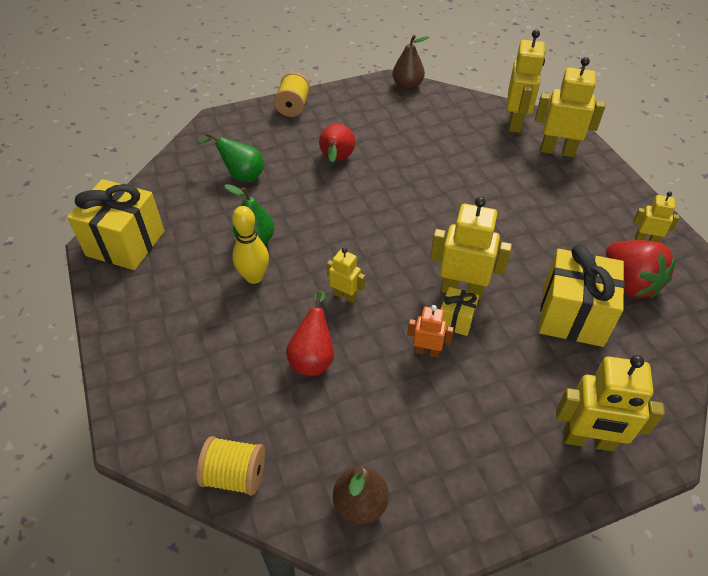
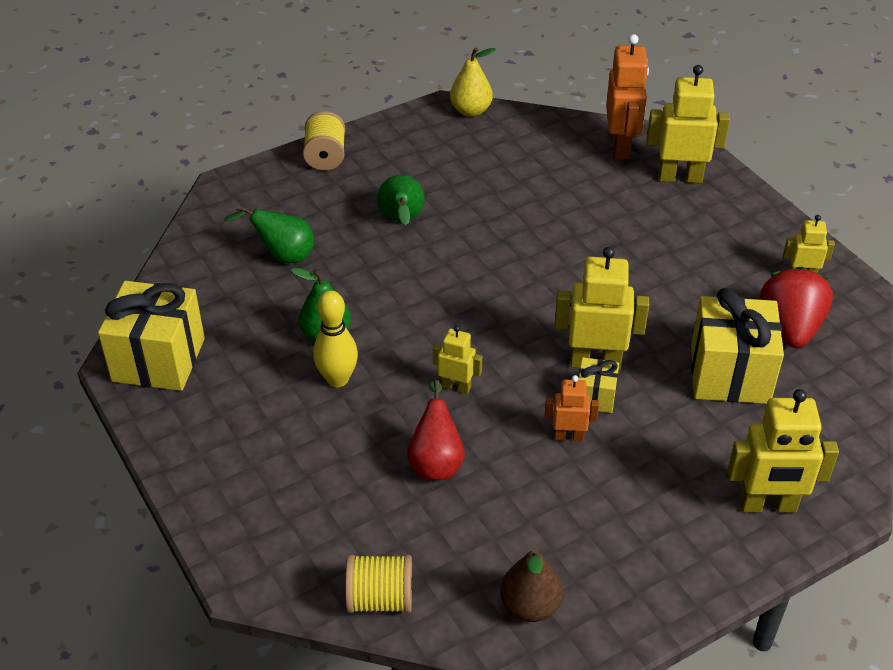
camera: 10 degrees left, 5 degrees down
(336, 160) = (402, 221): red pear -> green pear
(407, 86) = (471, 111): brown pear -> yellow pear
(515, 123) = (621, 146): yellow robot -> orange robot
(629, 283) = (790, 328): red strawberry -> red strawberry turned 135 degrees counterclockwise

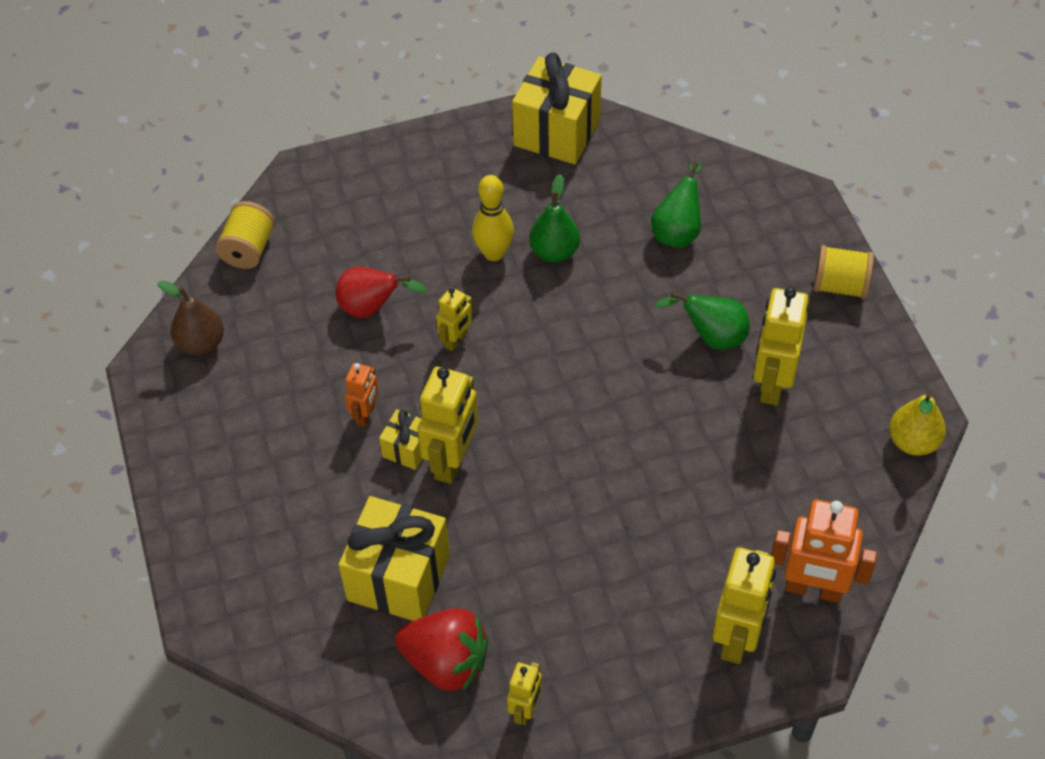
camera: 105 degrees right, 10 degrees up
(767, 505) = (228, 552): yellow robot -> yellow robot (772, 384)

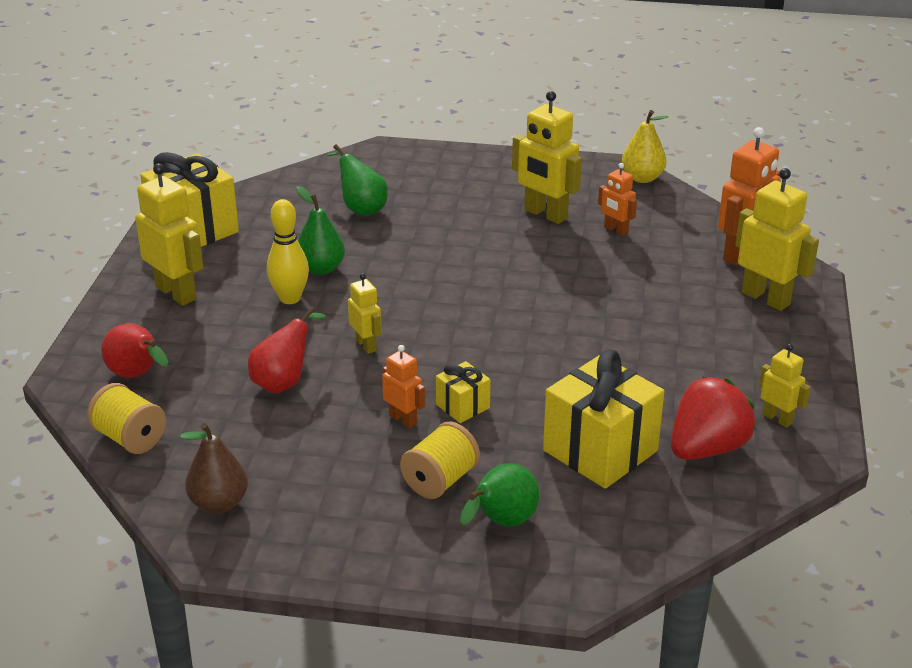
camera: 65 degrees left, 20 degrees down
(327, 211) = (138, 376): none -> red pear
(452, 461) = (497, 384): yellow robot -> yellow robot (176, 293)
(711, 337) = (479, 225): green pear -> green pear (501, 523)
(783, 456) = (615, 230): none -> orange robot
(840, 286) = (480, 161): yellow spool -> yellow spool (440, 480)

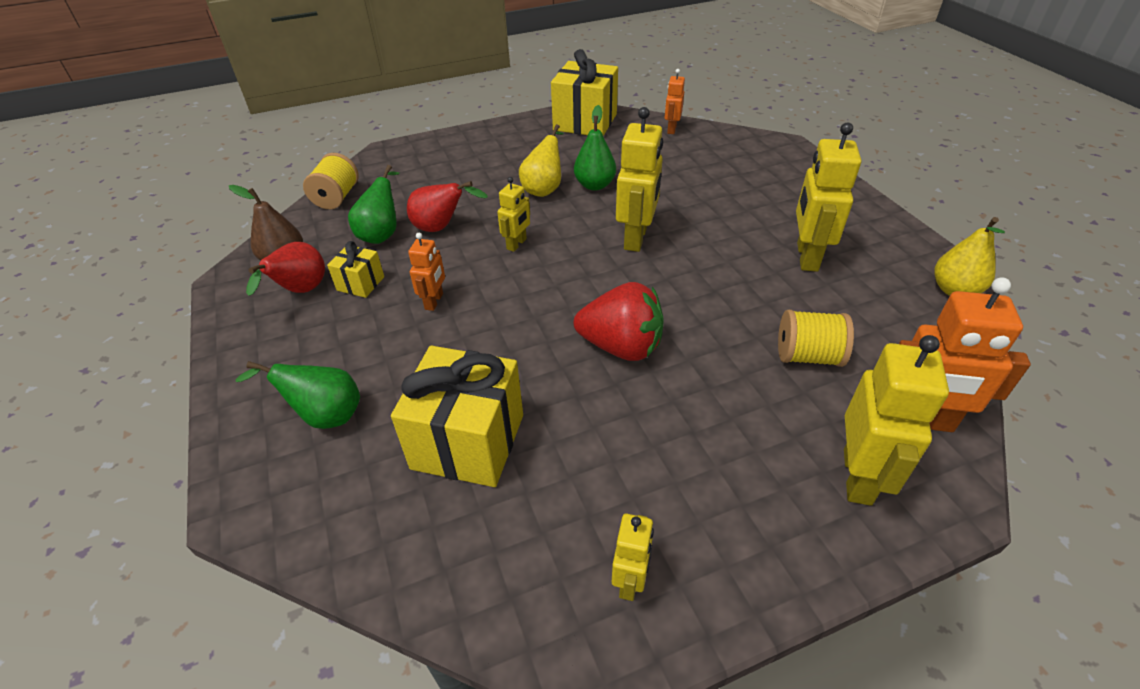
camera: 60 degrees right, 10 degrees up
(138, 376) = (405, 172): red pear -> red pear (300, 292)
(176, 293) = (507, 147): yellow robot -> yellow robot (636, 238)
(290, 298) = (544, 188): yellow bowling pin -> yellow pear
(360, 208) = (692, 168): green pear -> green pear (382, 234)
(440, 480) = (365, 354): yellow spool -> yellow spool (808, 356)
(463, 406) = (475, 326): yellow gift -> yellow gift (360, 283)
(615, 230) = (839, 309): orange robot -> orange robot (671, 129)
(707, 448) = (527, 530): red strawberry -> red strawberry (621, 346)

